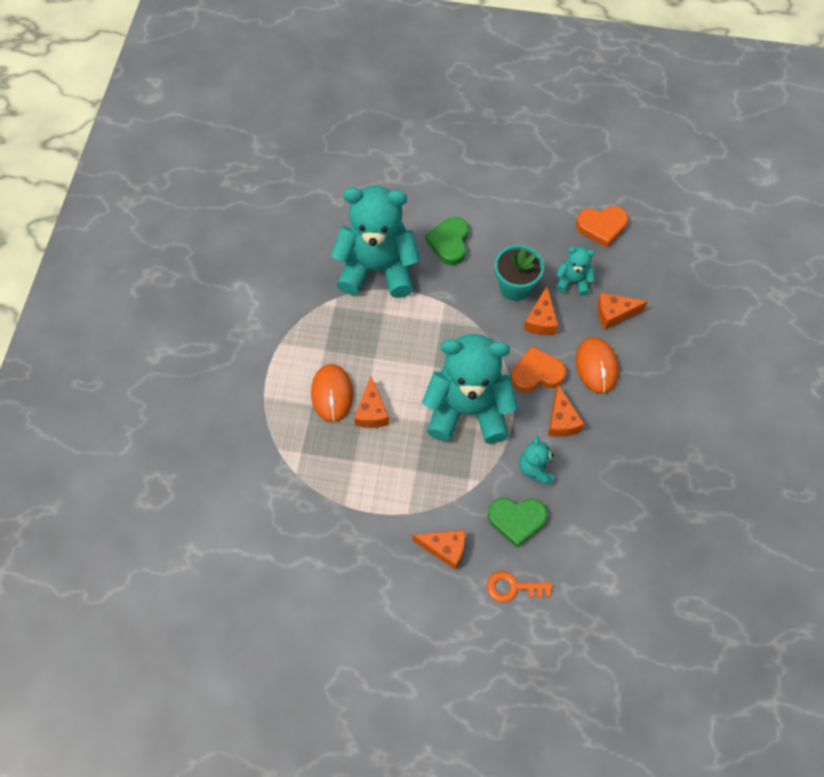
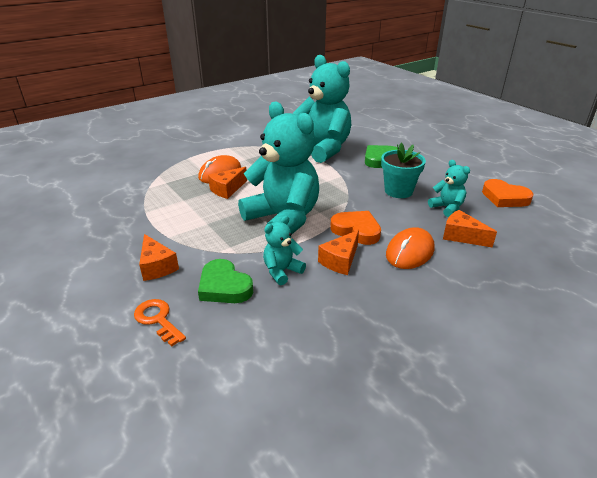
camera: 45 degrees right, 30 degrees down
(541, 320) = (396, 211): orange cheese -> none

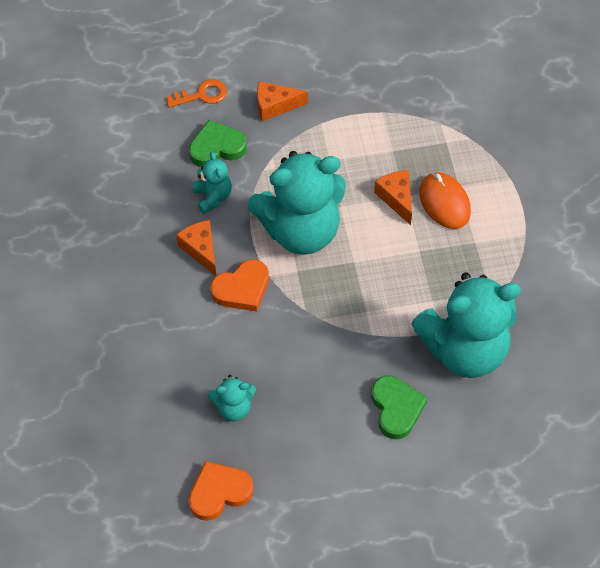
camera: 115 degrees right, 25 degrees up
(398, 191) = (299, 379): turquoise flower pot -> none
(410, 252) = (179, 317): orange mouse -> none
(462, 236) = (175, 383): orange cheese -> none

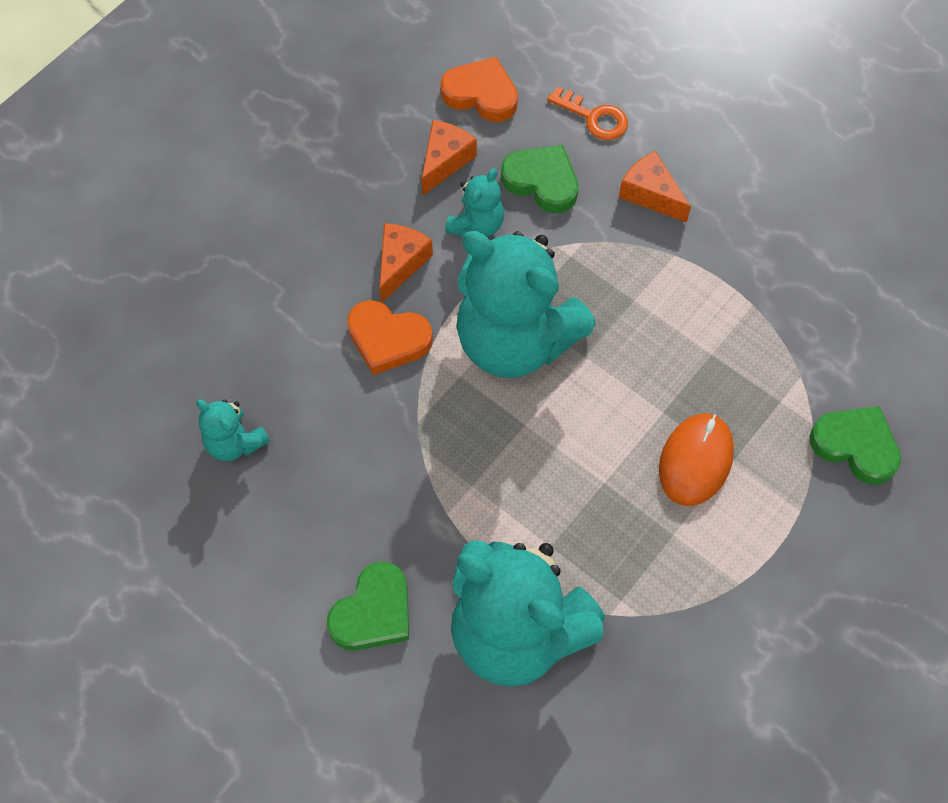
camera: 50 degrees right, 5 degrees up
(219, 492) = (121, 506): orange heart -> orange heart (481, 94)
(396, 198) = (651, 406): orange cheese -> orange cheese (445, 161)
(498, 130) = (855, 446): none -> green heart

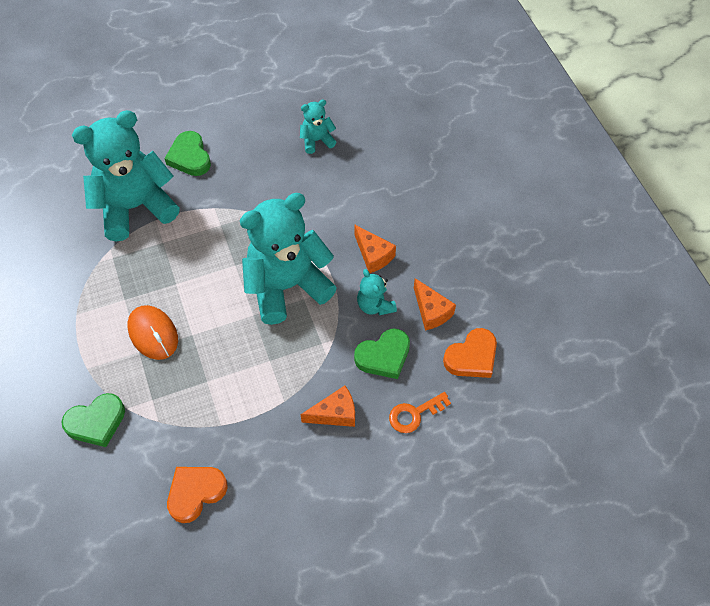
camera: 120 degrees right, 5 degrees down
(388, 339) = (329, 227): orange heart -> orange heart (195, 493)

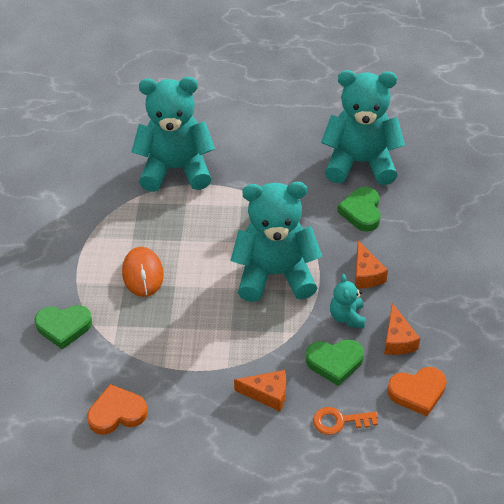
camera: 25 degrees right, 10 degrees down
(190, 157) = (241, 143): green heart -> green heart (361, 212)
(317, 140) = (360, 162): turquoise teddy bear -> turquoise teddy bear, size x2.23

